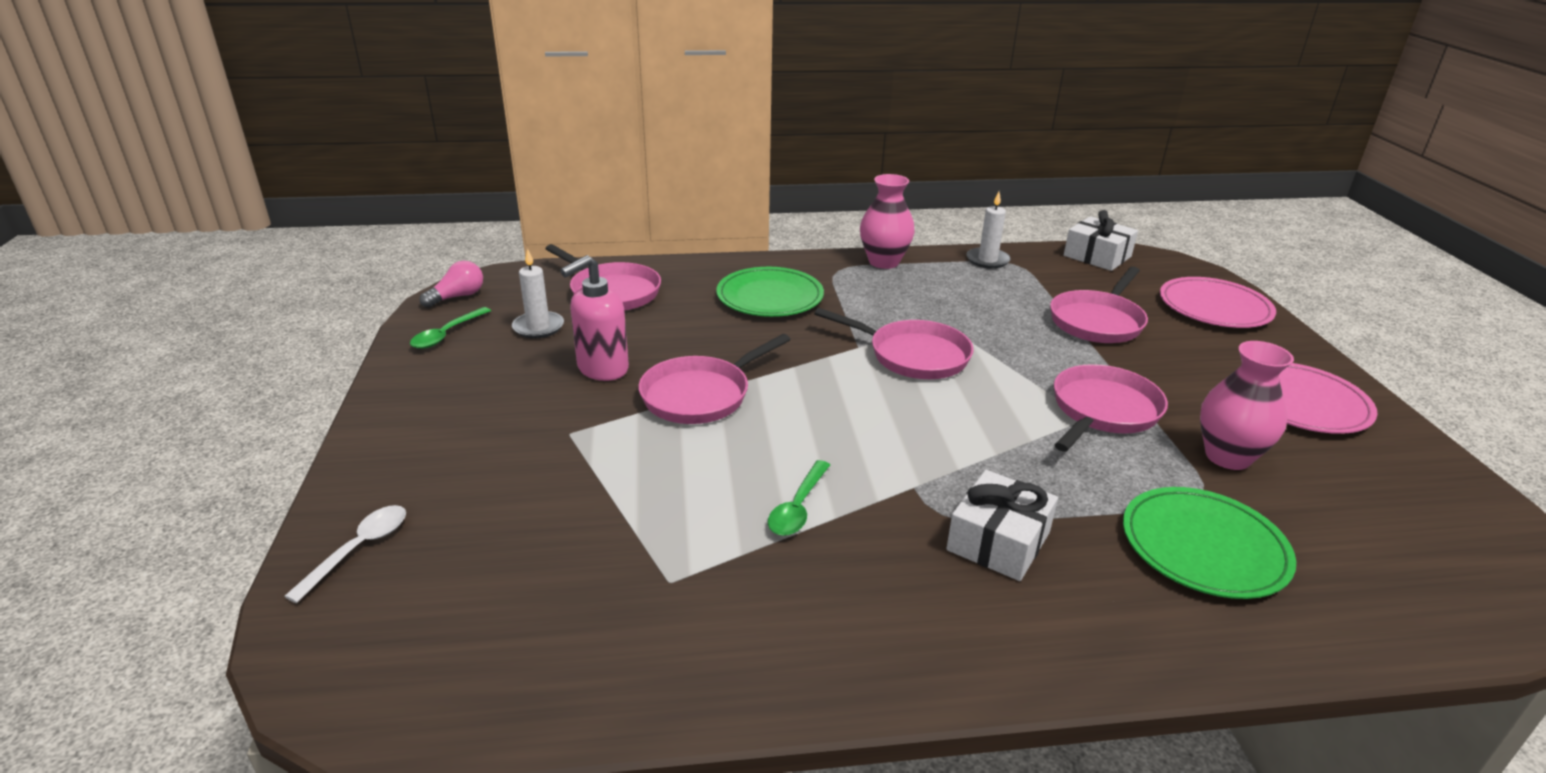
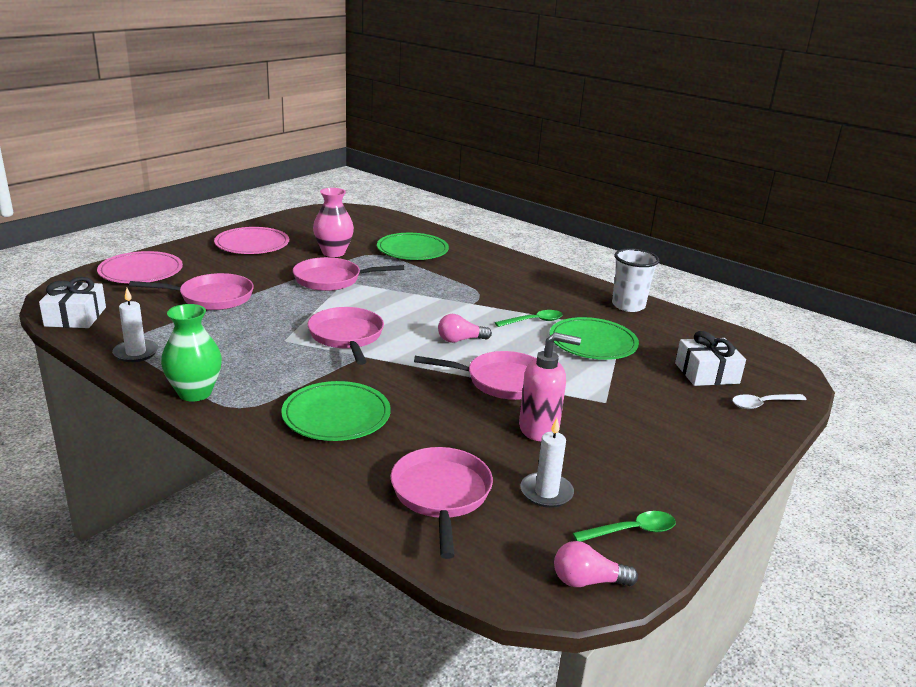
camera: 135 degrees left, 5 degrees down
(677, 519) = (593, 343): none -> green plate
(723, 665) = (628, 305): none -> white cup
(819, 418) = (460, 340): none -> pink light bulb
(884, 262) = (195, 393): pink vase -> green vase
(998, 541) = (476, 281): white gift -> white gift (706, 373)

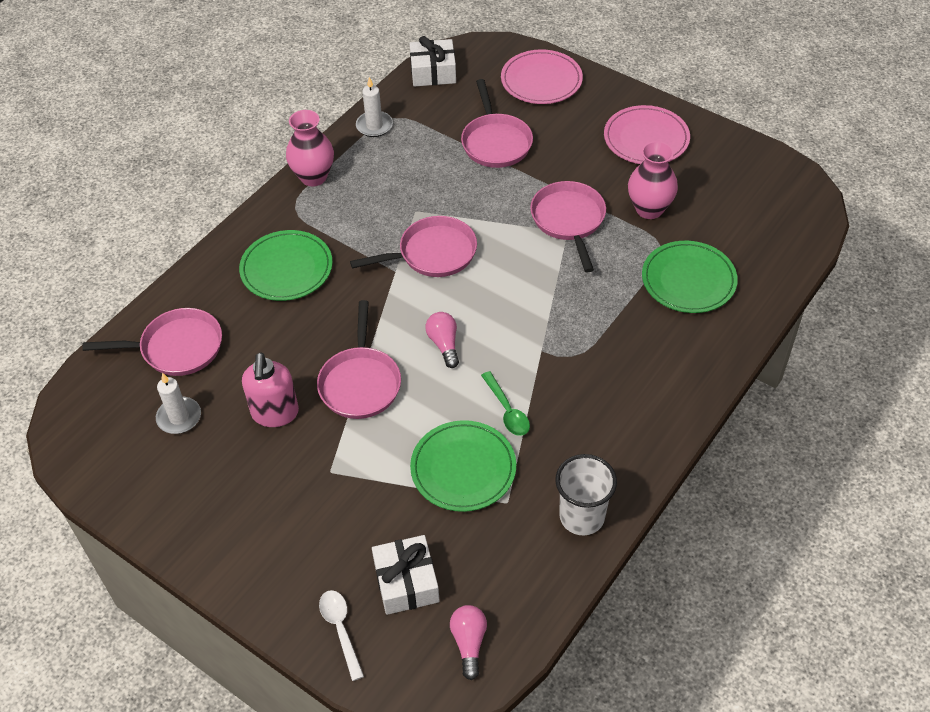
camera: 90 degrees right, 25 degrees up
(195, 393) = (313, 177): green vase -> pink vase
(587, 581) = (74, 441): pink light bulb -> pink light bulb (469, 643)
(631, 531) = (128, 475): green spoon -> none

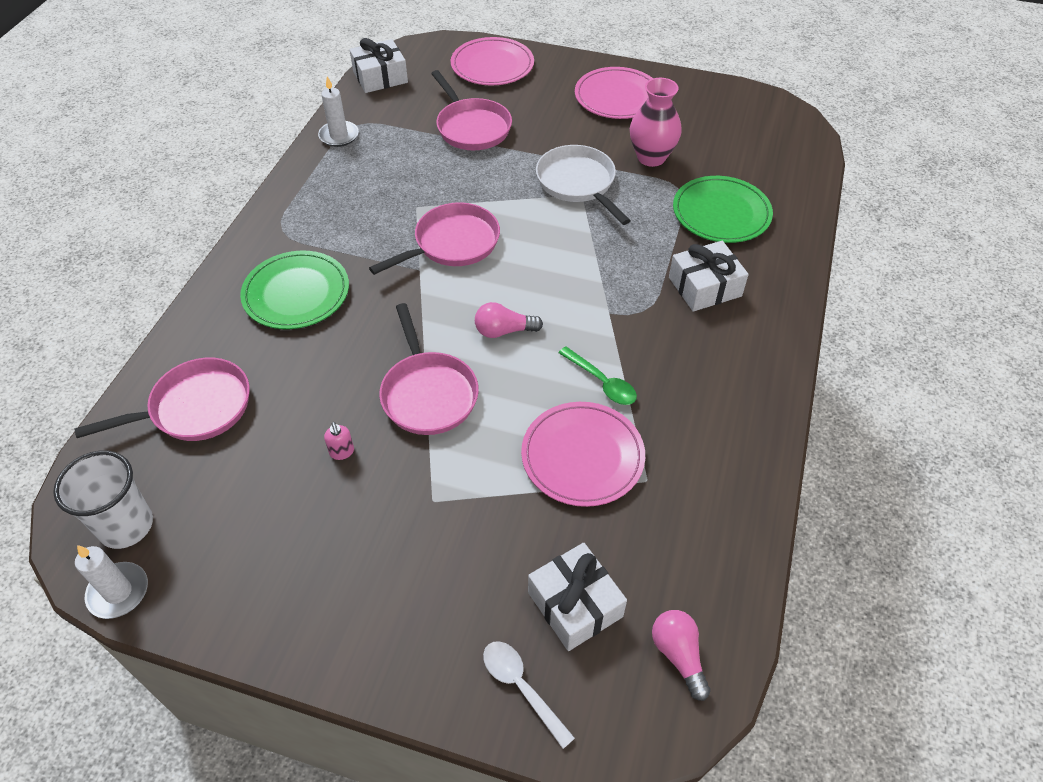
camera: 20 degrees left, 0 degrees up
(179, 417) = (225, 487): white candle -> white candle (118, 592)
(275, 413) = (342, 452): pink soap dispenser -> pink soap dispenser, size x0.44
(313, 177) = (292, 196): pink vase -> none
(444, 344) = (504, 331): pink light bulb -> pink light bulb turned 60 degrees counterclockwise
(463, 468) = (582, 456): green plate -> pink plate
(569, 221) = (578, 184): pink pan -> white pan
(582, 517) = (733, 473): white cup -> white cup (126, 526)
(638, 347) = (705, 287): none -> white gift

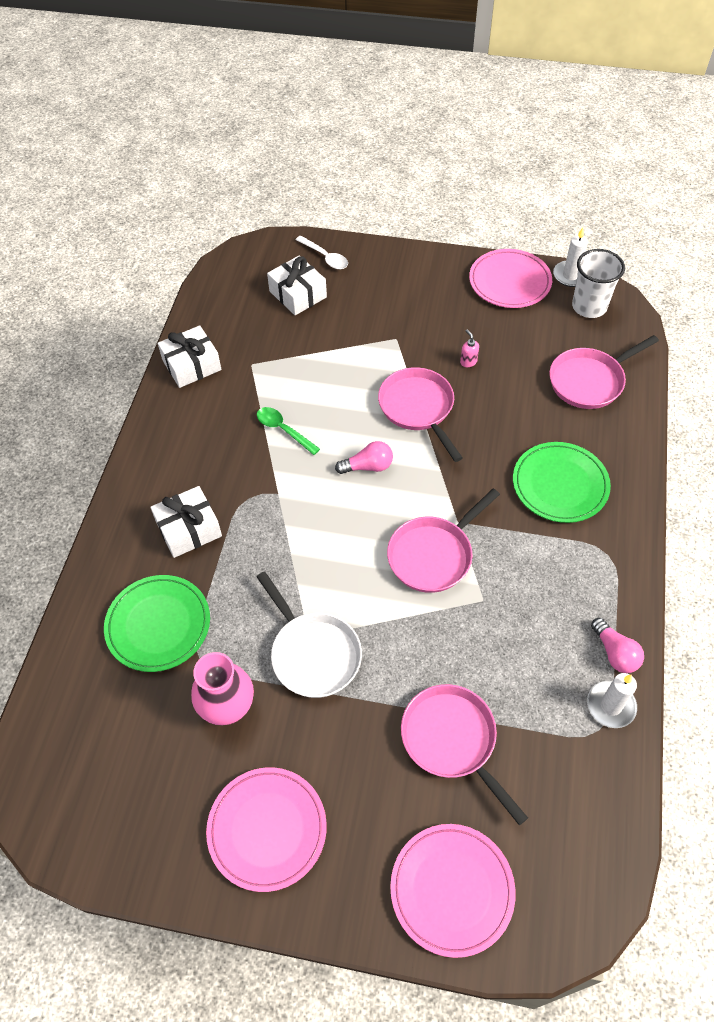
camera: 175 degrees right, 5 degrees up
(380, 77) = (605, 840): white gift -> white gift (192, 365)
(582, 456) = (296, 375): pink plate -> pink plate (509, 282)
(678, 655) = (238, 278): pink light bulb -> pink light bulb (615, 653)

